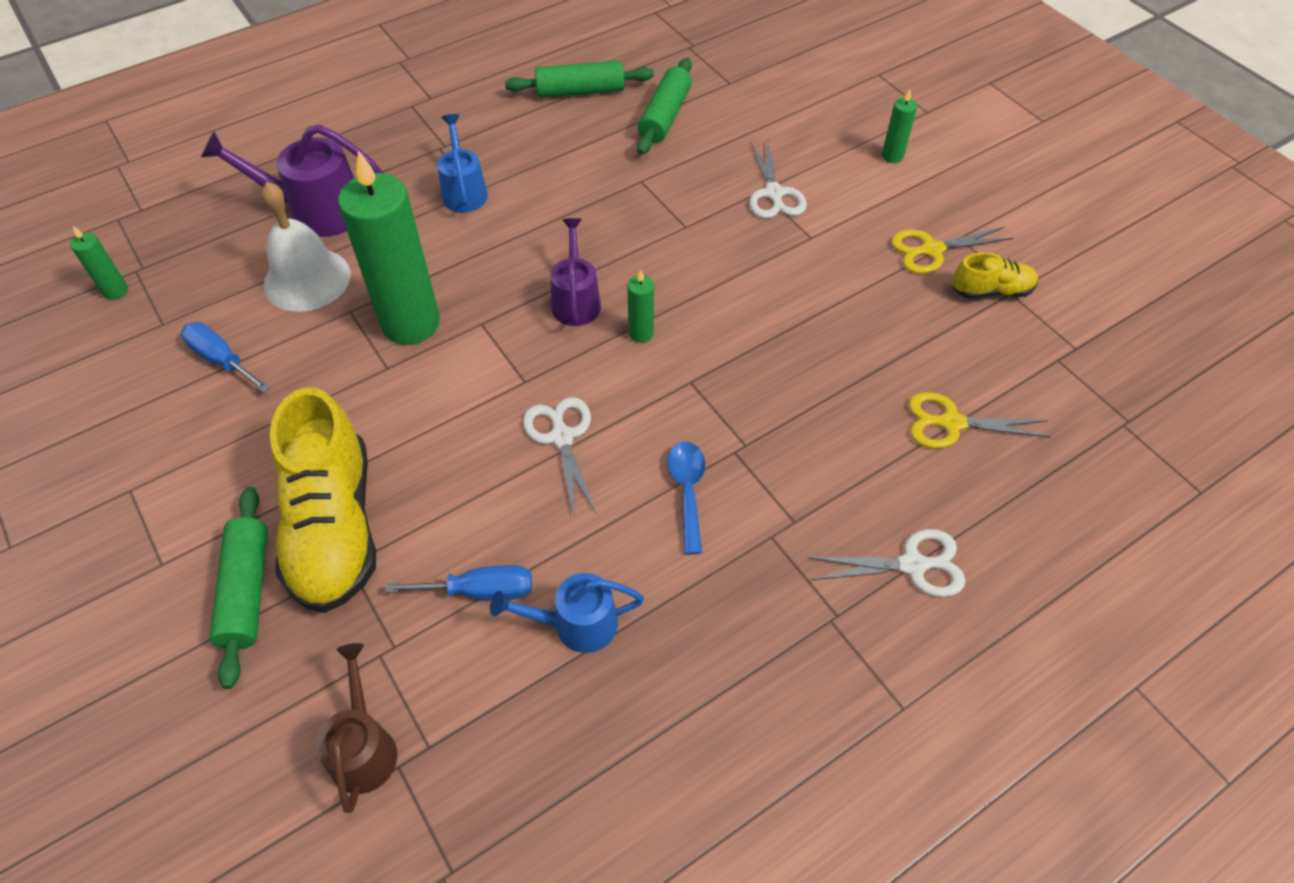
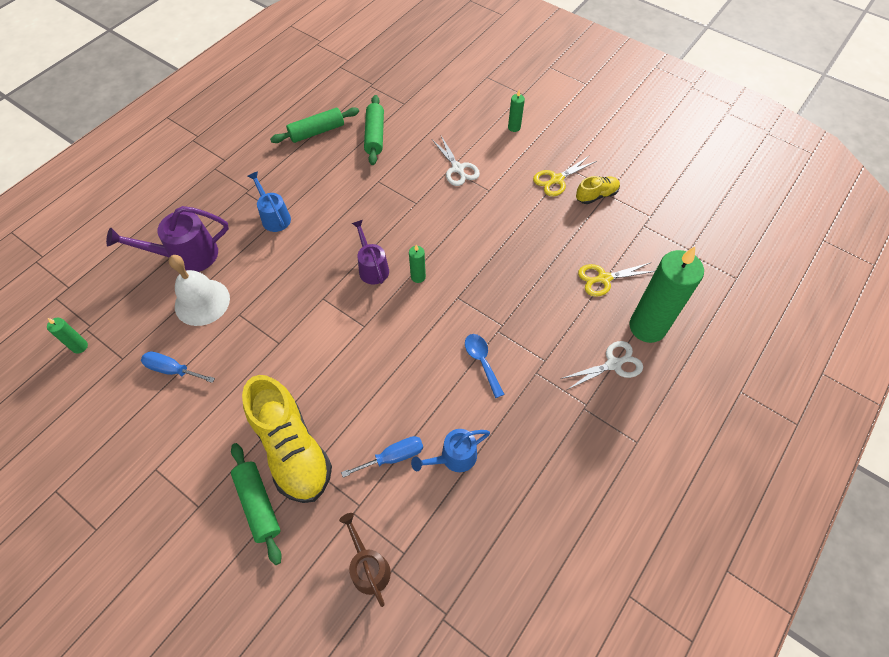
camera: 20 degrees left, 5 degrees up
(411, 323) = (280, 311): green candle -> green candle (647, 327)
(562, 437) = (400, 353): white scissors -> none

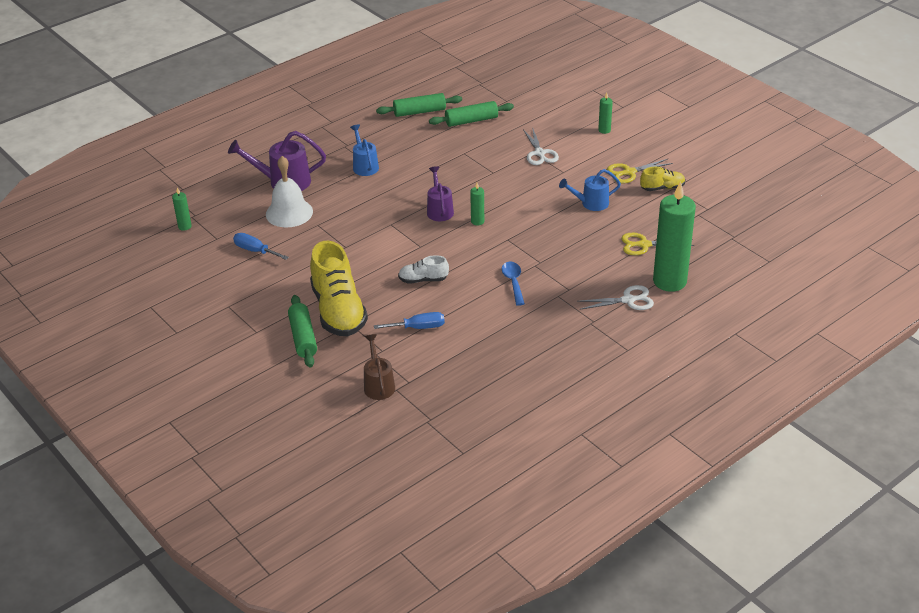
camera: 15 degrees right, 20 degrees down
(374, 135) = (471, 121): green rolling pin -> green rolling pin turned 60 degrees clockwise
(380, 378) = (423, 280): none -> white shoe
(453, 457) = (468, 335): blue watering can -> blue watering can (591, 203)

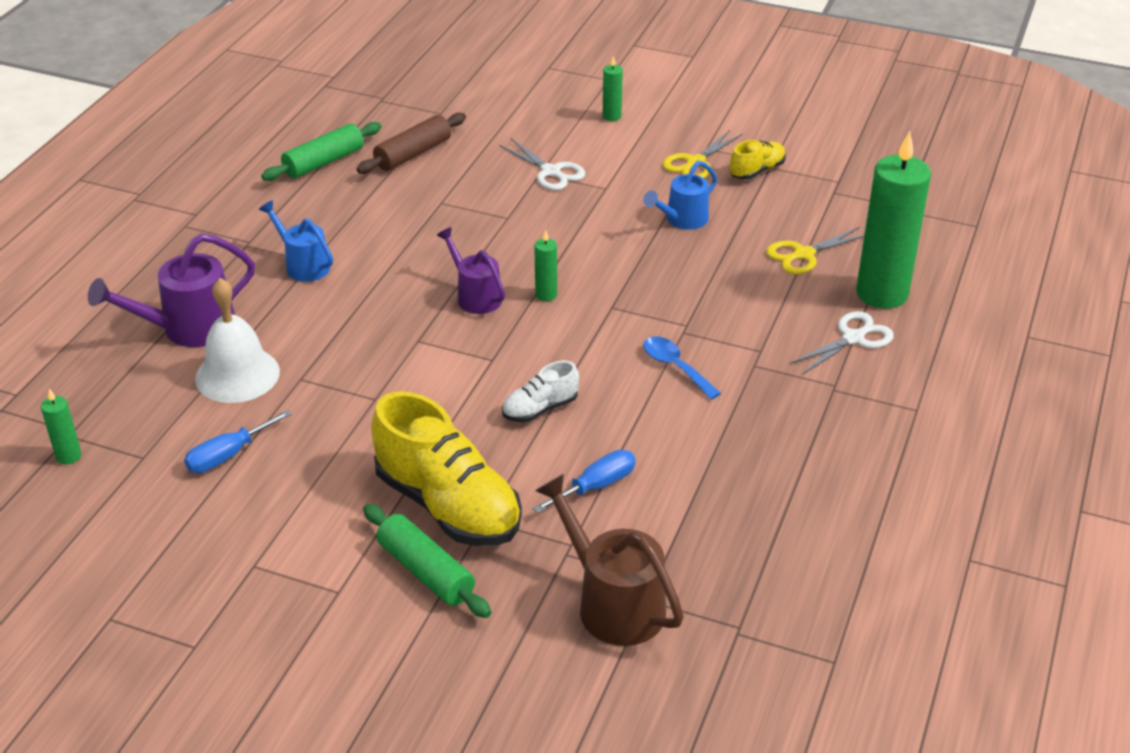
camera: 30 degrees left, 0 degrees up
(255, 251) = (228, 455): blue screwdriver -> blue screwdriver turned 45 degrees counterclockwise
(378, 384) = (612, 603): brown watering can -> brown watering can, size x1.54
(471, 121) = (413, 154): green rolling pin -> brown rolling pin

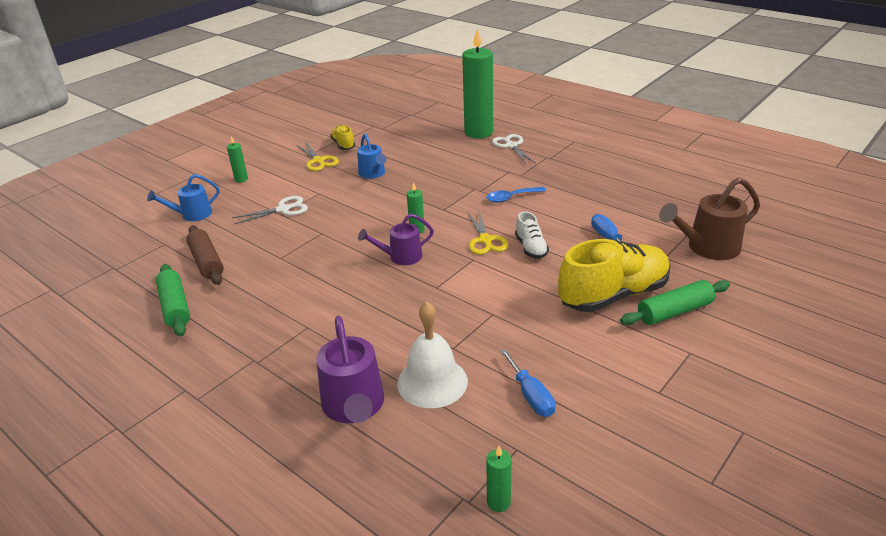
camera: 70 degrees left, 5 degrees down
(303, 265) = (309, 332): blue watering can -> blue watering can (192, 215)
(804, 254) = (432, 146): yellow scissors -> yellow scissors (485, 240)

